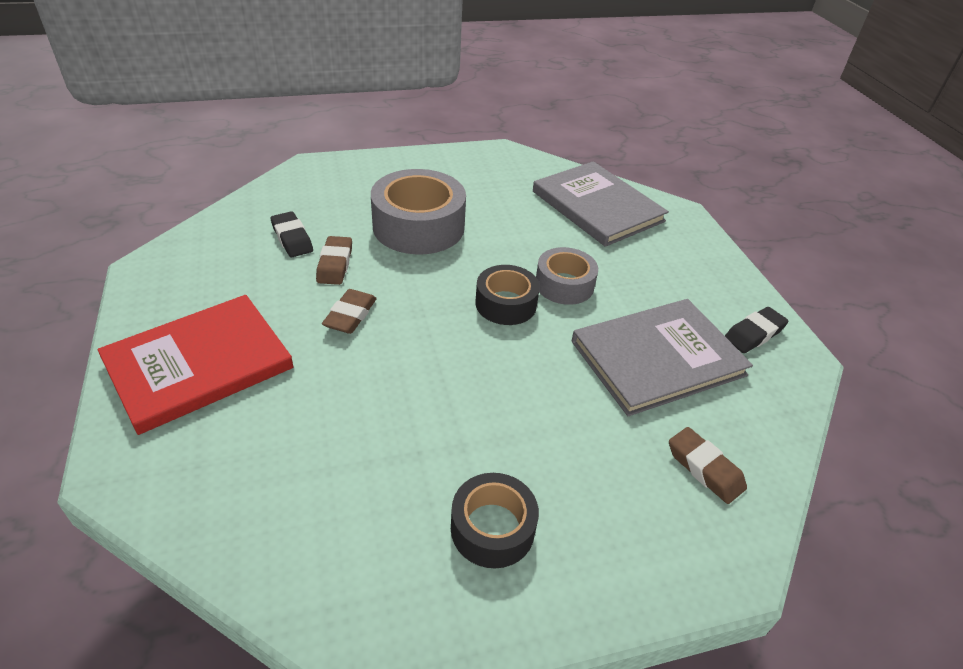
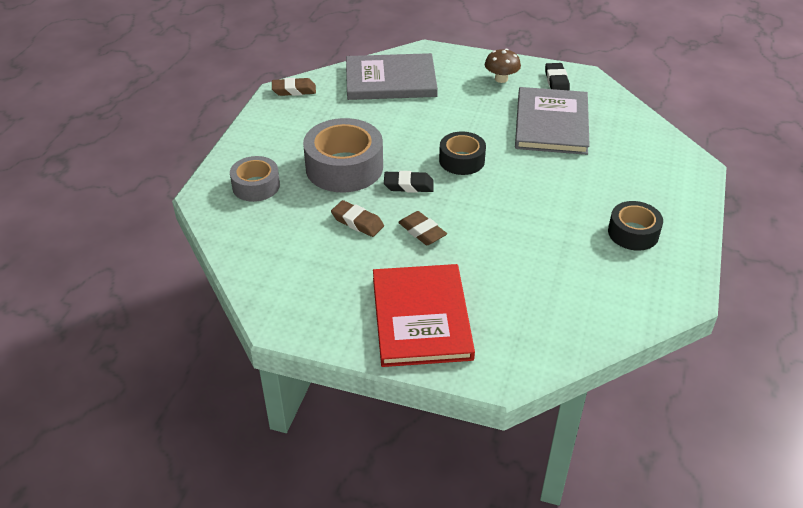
camera: 55 degrees left, 0 degrees up
(292, 238) = (305, 234): black eraser -> black eraser (408, 185)
(564, 285) = (461, 129): grey tape -> grey tape (256, 186)
(698, 284) = (501, 79): none -> brown mushroom
(704, 468) = (637, 146): brown eraser -> brown eraser (294, 90)

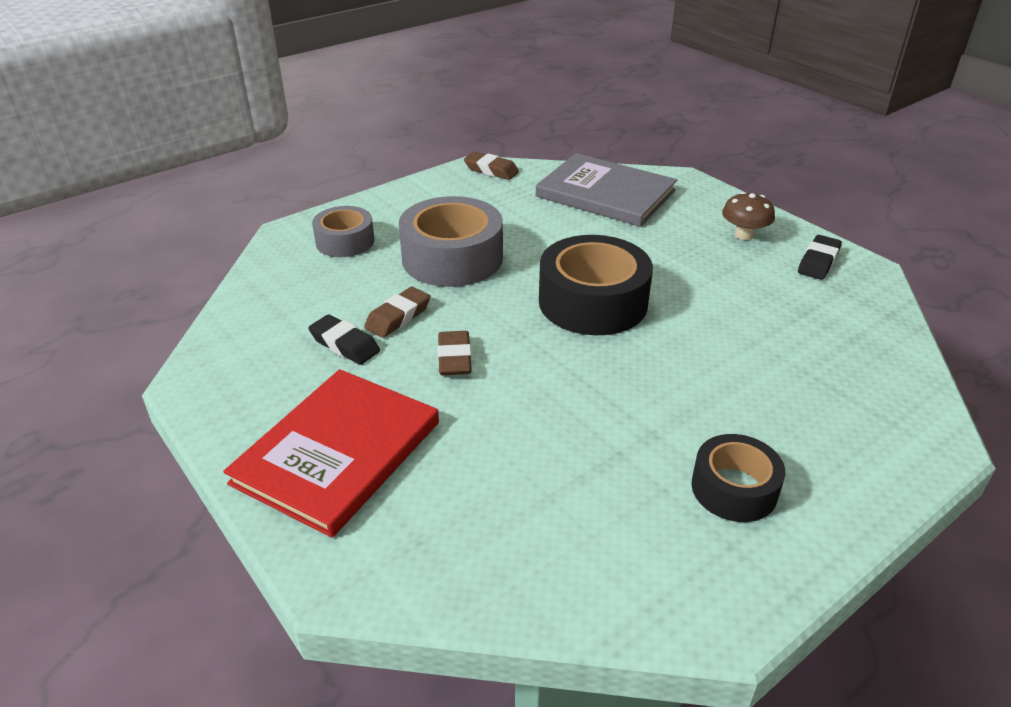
camera: 35 degrees right, 5 degrees down
(357, 222) = (398, 317): brown eraser -> brown eraser turned 60 degrees clockwise
(408, 185) = (499, 303): black eraser -> black eraser (345, 344)
(461, 160) = (593, 302): black tape -> black tape, size x1.68
(551, 124) = (758, 306): grey book -> none

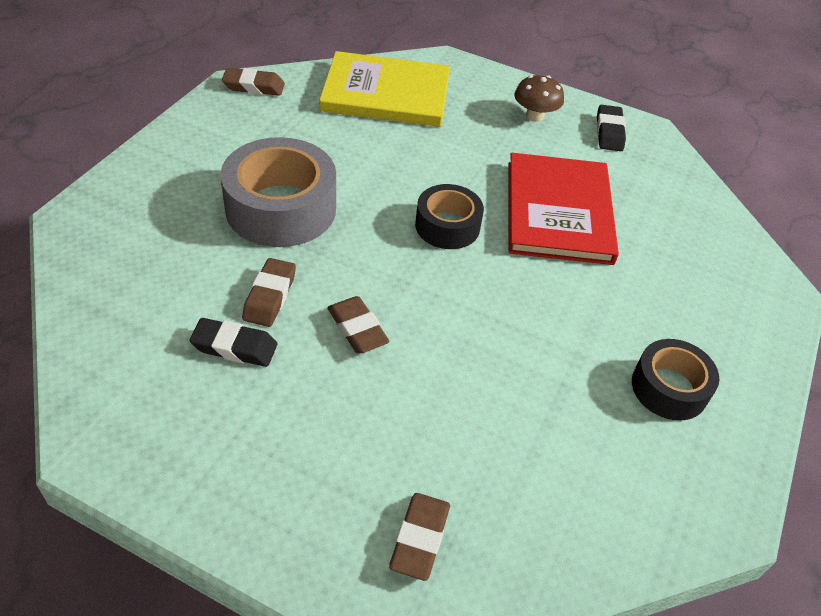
camera: 30 degrees left, 10 degrees up
(338, 452) = (310, 477): red book -> red book (558, 211)
(345, 241) = (149, 215): grey tape -> none
(396, 528) = (419, 539): none -> brown eraser
(593, 302) = (447, 226): black tape -> black tape, size x0.59
(605, 193) = (386, 93): grey book -> yellow book

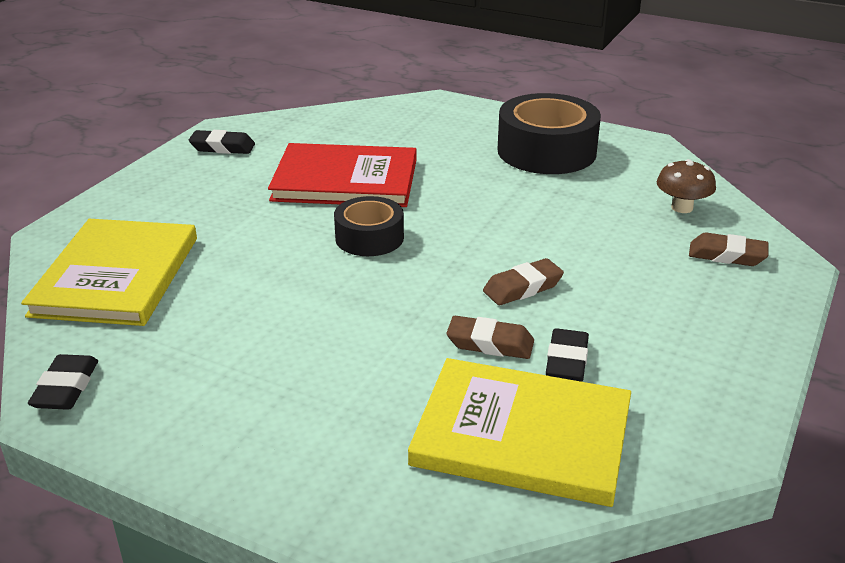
camera: 85 degrees left, 15 degrees down
(145, 305) = (522, 435): none -> yellow book
(254, 86) = (66, 388): brown eraser -> black eraser
(281, 208) = (343, 345): grey tape -> none
(534, 116) = (186, 183): brown mushroom -> brown mushroom (682, 207)
(669, 388) = (546, 151): black tape -> black tape, size x1.68

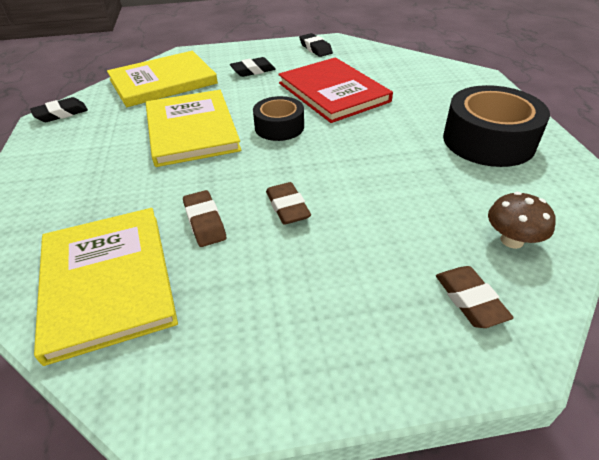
camera: 55 degrees right, 10 degrees up
(288, 294) = (191, 130): none -> yellow book
(523, 288) = (287, 207): brown eraser -> brown eraser turned 45 degrees clockwise
(566, 361) = (212, 267): black eraser -> black eraser (253, 71)

